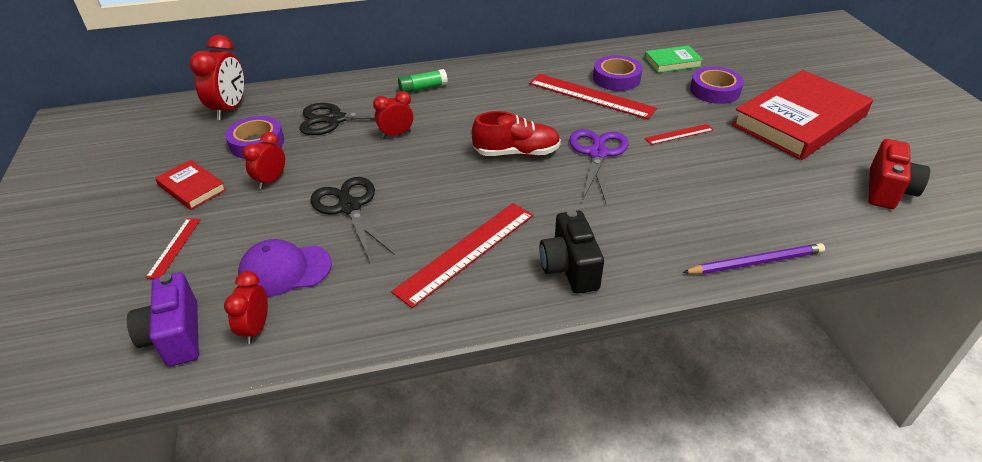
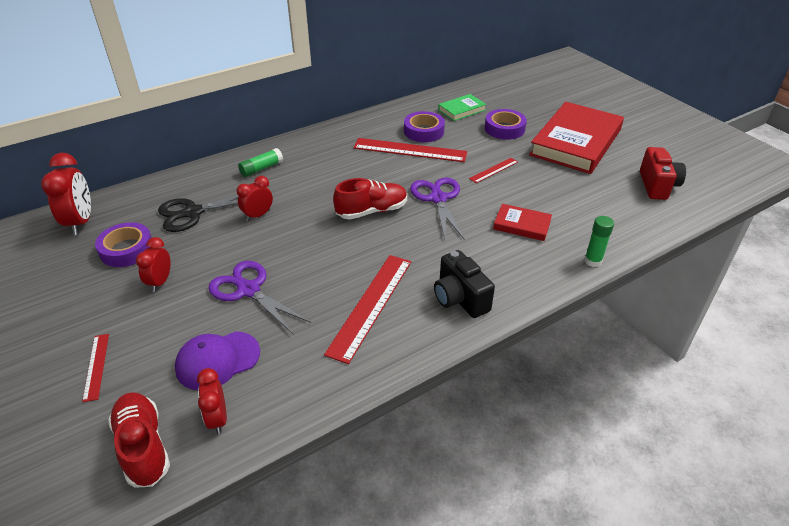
camera: 20 degrees left, 0 degrees up
(175, 336) = (143, 446): purple camera -> red shoe
(192, 188) = (83, 306): red book -> red book (522, 225)
(349, 207) = (248, 290): black scissors -> purple scissors
(756, 262) = (593, 261): purple pencil -> green glue stick

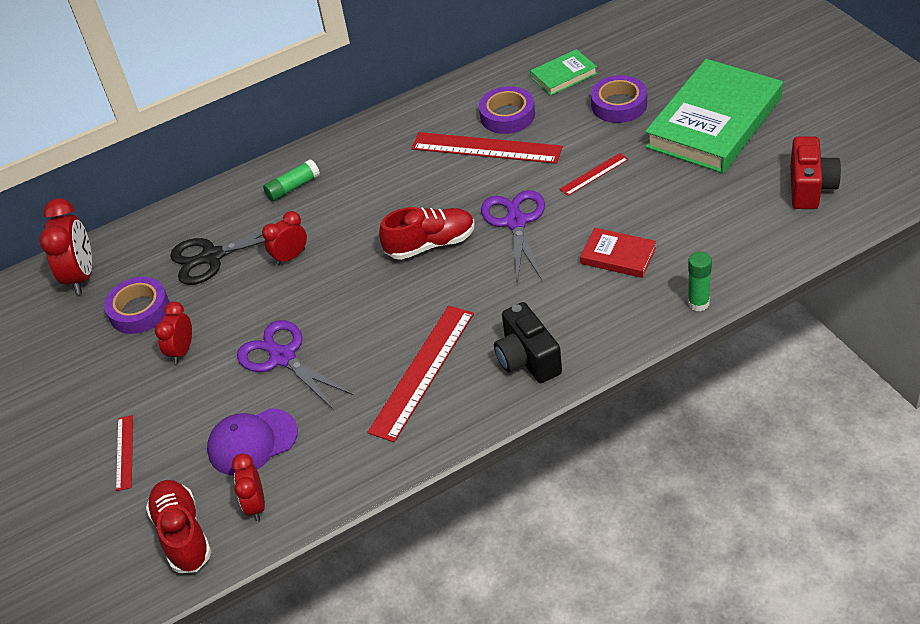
camera: 10 degrees right, 5 degrees up
(575, 142) = (714, 122): red book -> green book

